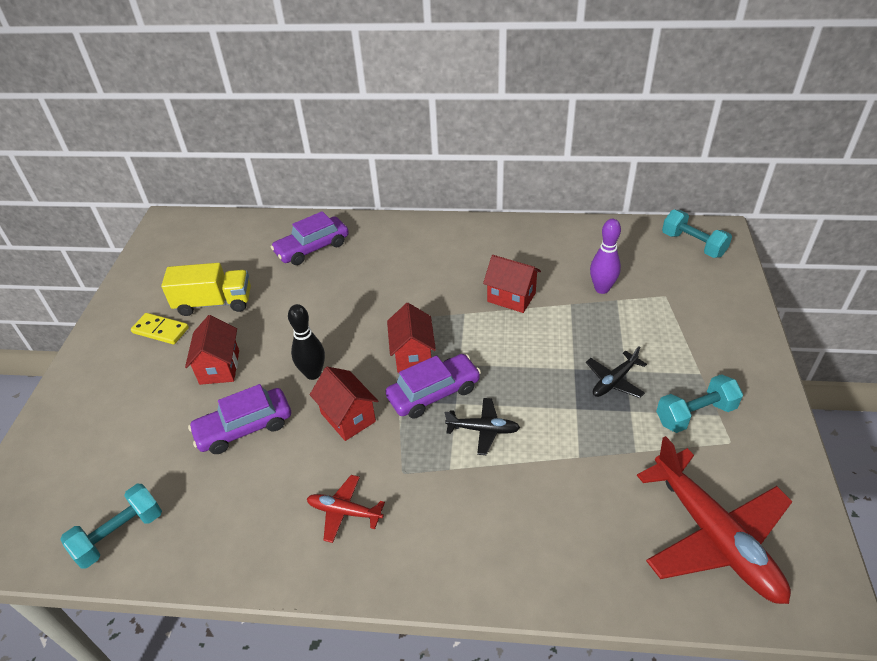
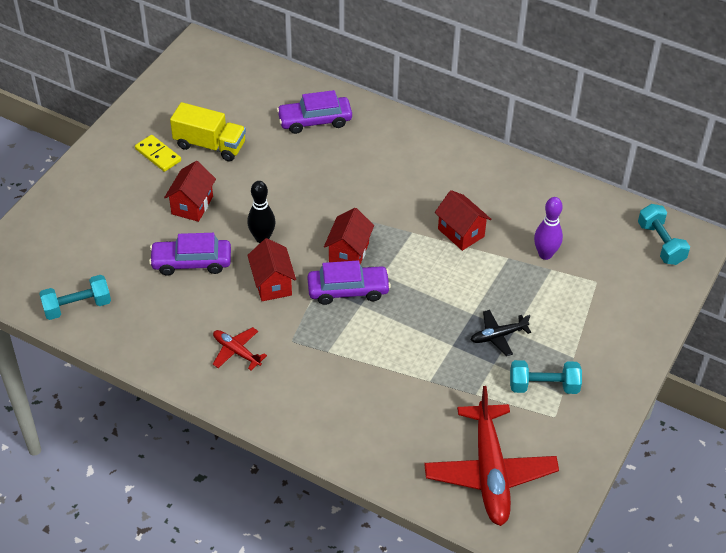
camera: 20 degrees right, 5 degrees up
(483, 430) = (370, 333): black plane -> none

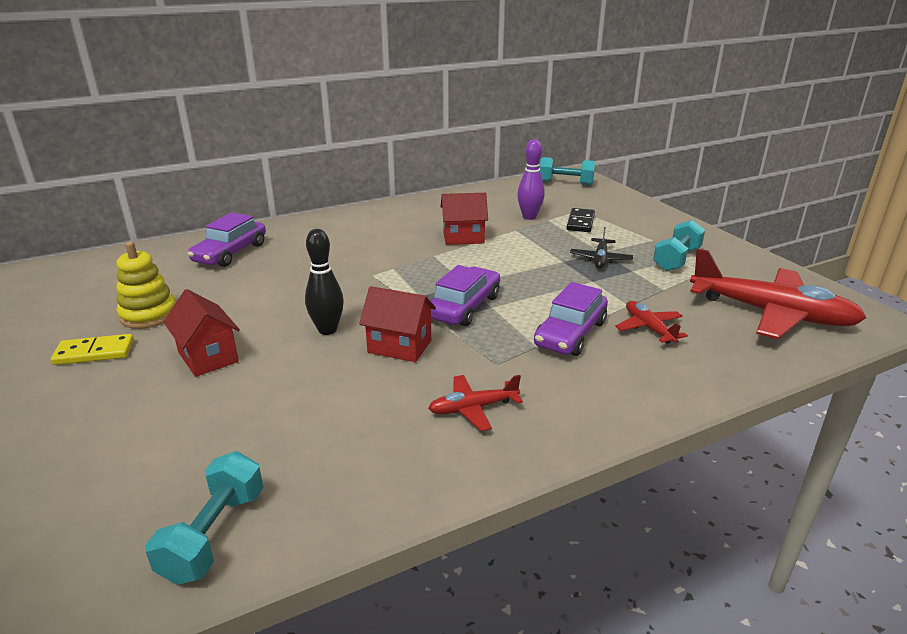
camera: 55 degrees left, 20 degrees down
(191, 262) = (290, 390): purple car -> purple car (570, 334)
(210, 145) = (149, 315): yellow truck -> yellow stacking toy
(349, 253) = (416, 291): red house -> none
(403, 404) = (648, 328): none -> red plane
(566, 294) = (580, 222): none -> black domino

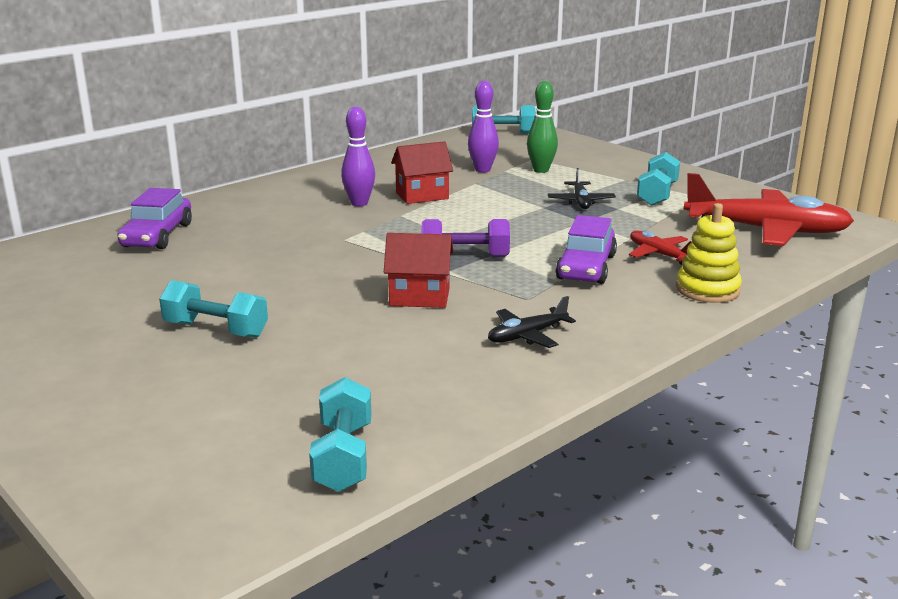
camera: 15 degrees left, 5 degrees down
(94, 352) = (77, 342): yellow domino -> none
(149, 315) = (110, 302): yellow stacking toy -> yellow stacking toy (707, 290)
(208, 357) = (216, 330): red house -> turquoise dumbbell
(327, 330) = (331, 292): black bowling pin -> none
(407, 239) = (359, 203): none -> purple bowling pin
(464, 307) = (465, 257): purple car -> purple dumbbell
(473, 408) = (527, 336): red plane -> black plane
(580, 222) = (541, 170): black domino -> green bowling pin

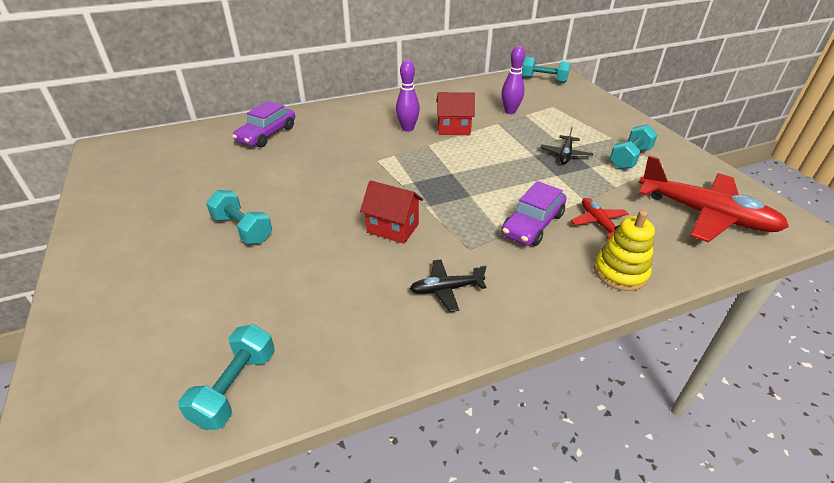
camera: 20 degrees right, 15 degrees up
(465, 257) = (448, 194): purple dumbbell -> none
(541, 170) = (552, 118): green bowling pin -> none

